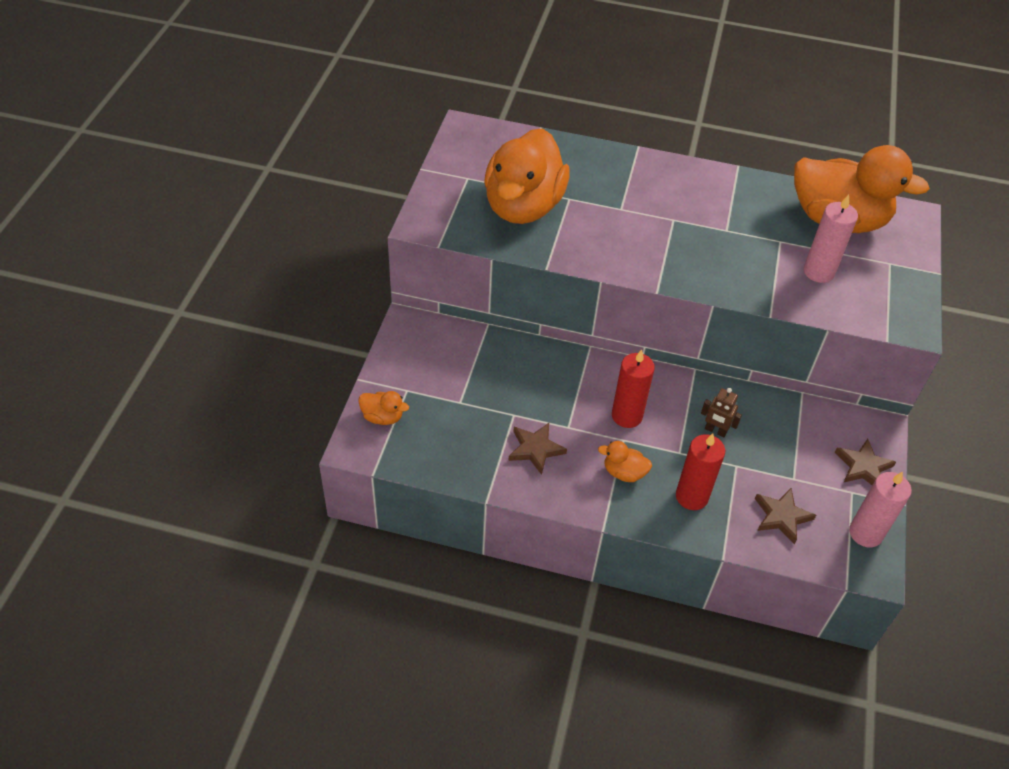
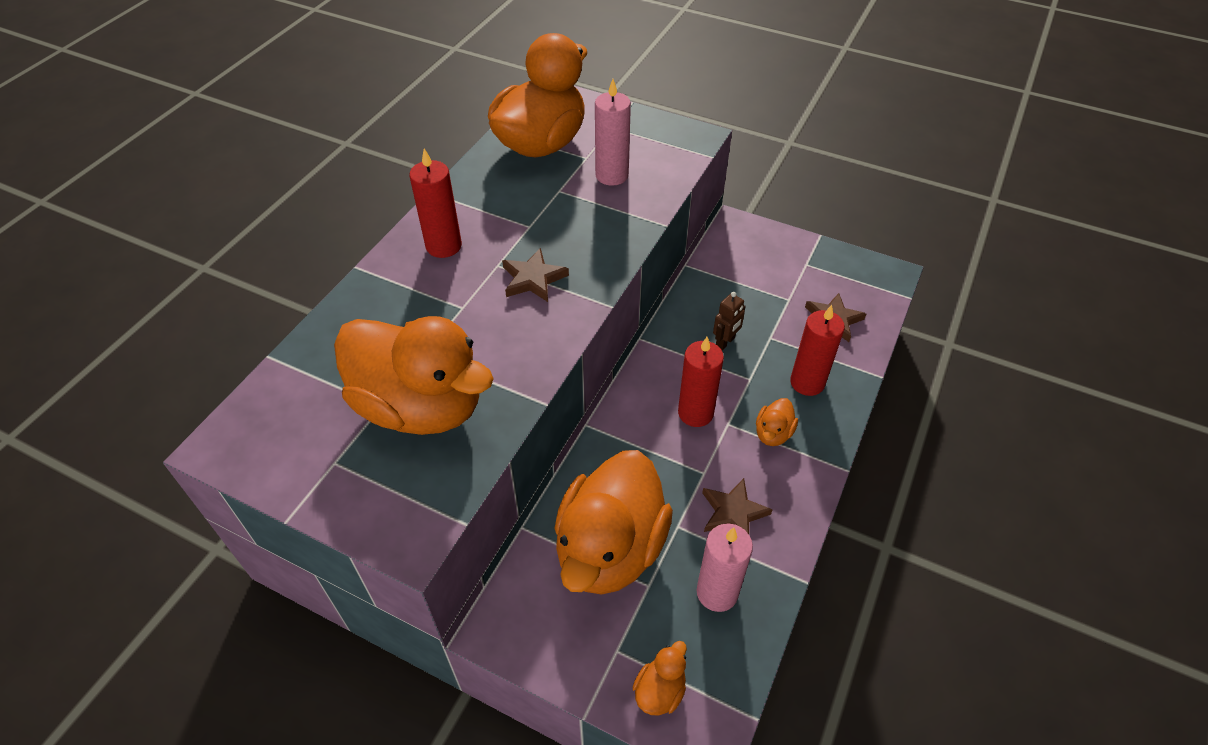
camera: 75 degrees left, 0 degrees up
(484, 376) = (610, 548): none -> orange duck
(680, 186) = (444, 246): none -> red candle
(863, 467) = (779, 248): brown star -> brown star (533, 279)
(865, 533) = (852, 268): pink candle -> pink candle (717, 592)

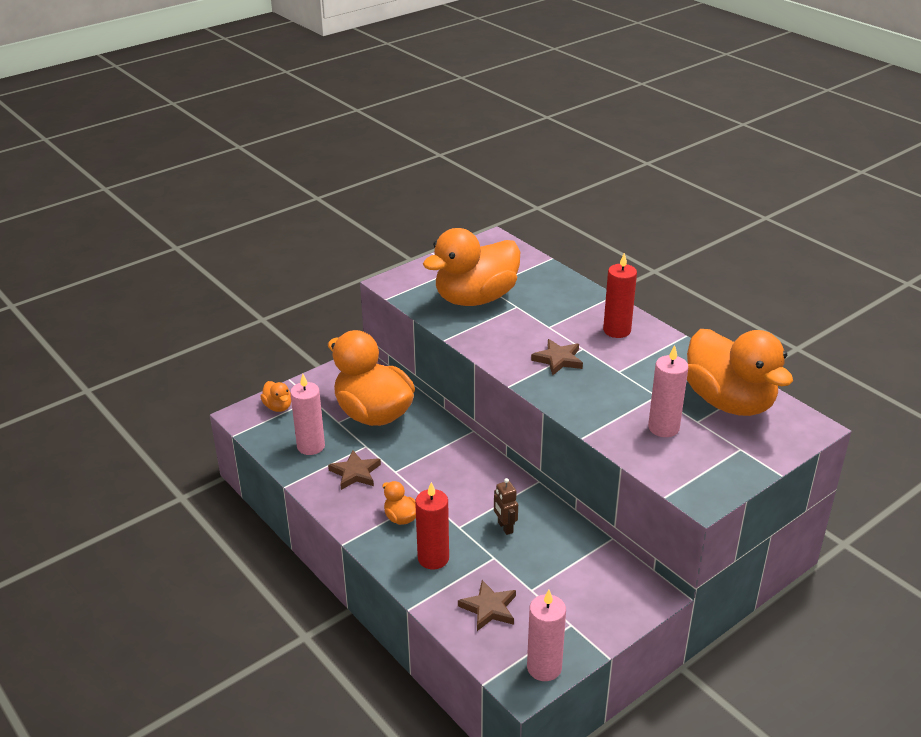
camera: 115 degrees right, 15 degrees down
(695, 413) = (447, 485): red candle -> none
(863, 267) = (544, 667): none -> pink candle

